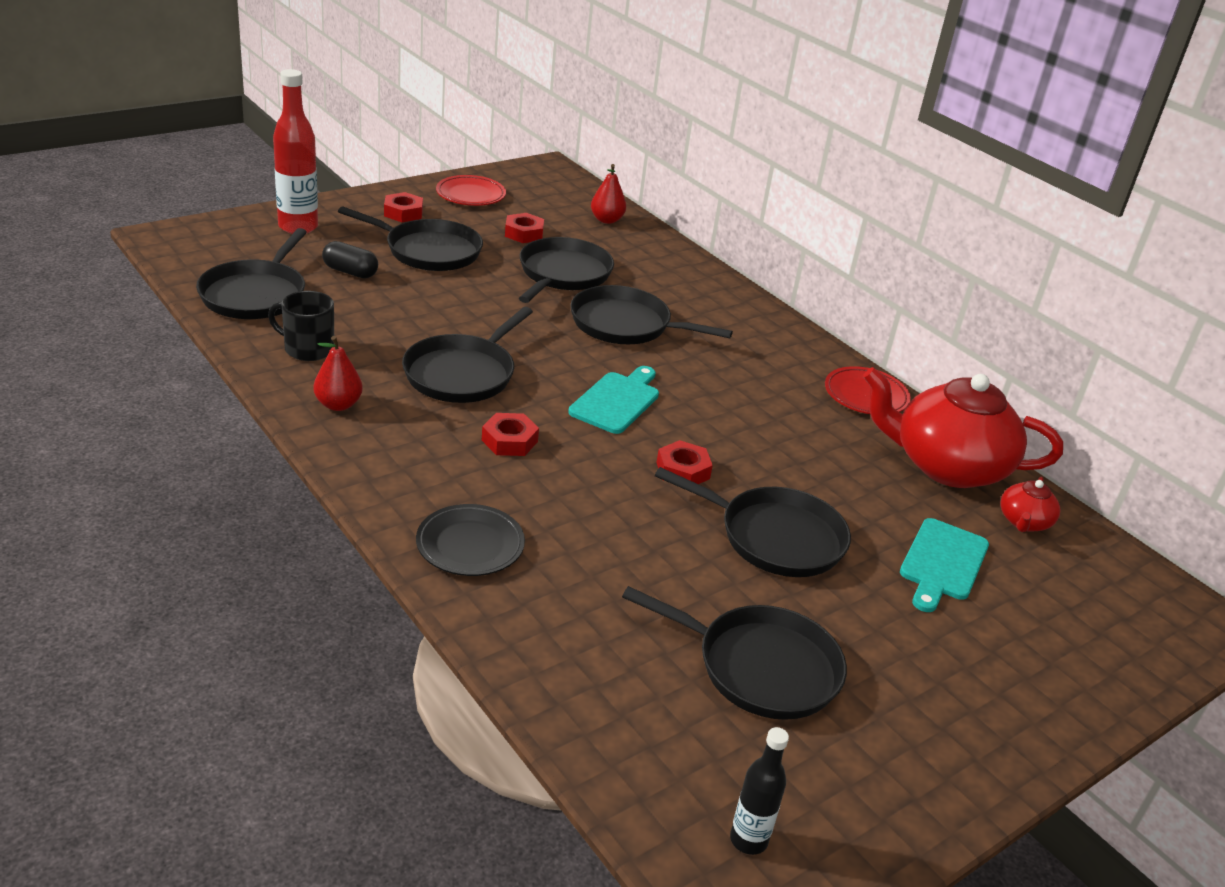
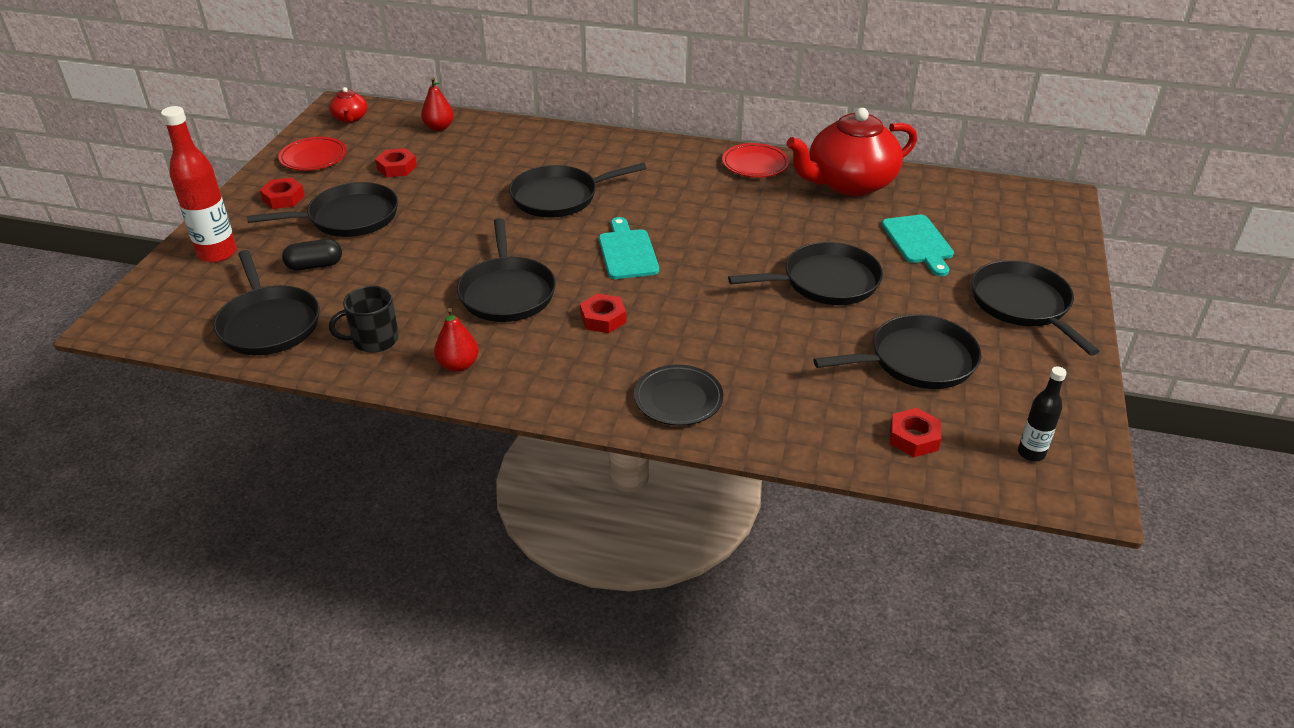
camera: 35 degrees left, 5 degrees up
(563, 274) = (467, 183): black pan -> black pan (1022, 304)
(683, 470) = (725, 273): red nut -> red nut (913, 438)
(1024, 522) = (923, 194): red teapot -> red teapot (350, 118)

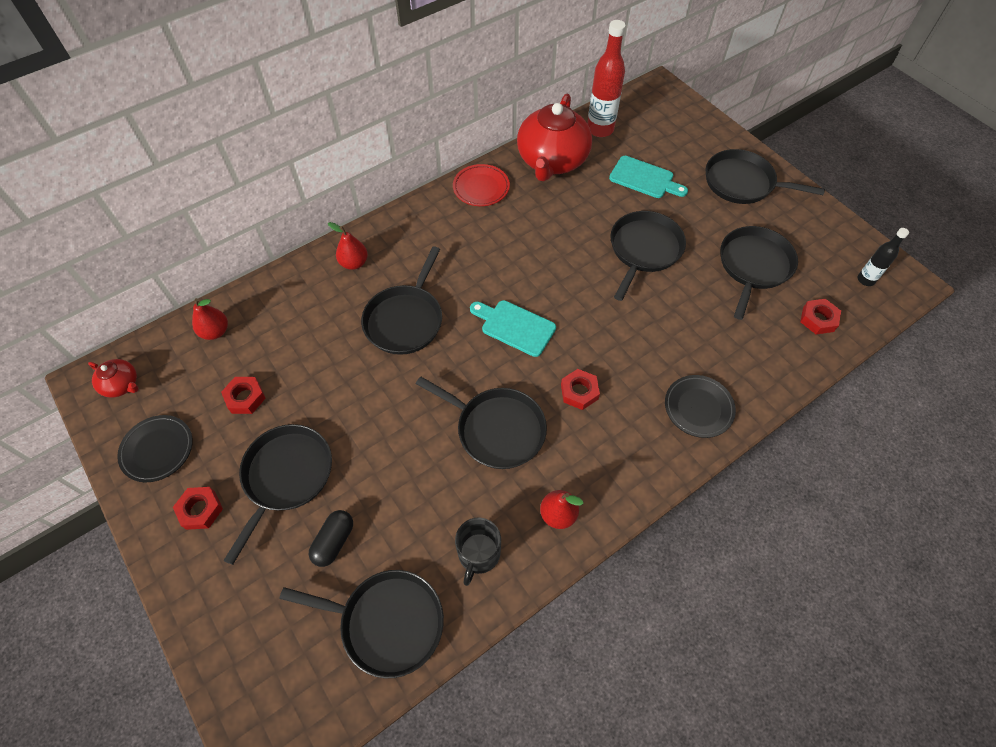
camera: 50 degrees left, 20 degrees up
(217, 253) = (237, 611): red bottle -> red bottle (600, 129)
(313, 158) = (158, 450): red plate -> black plate
(582, 148) = (354, 263): none -> red pear

